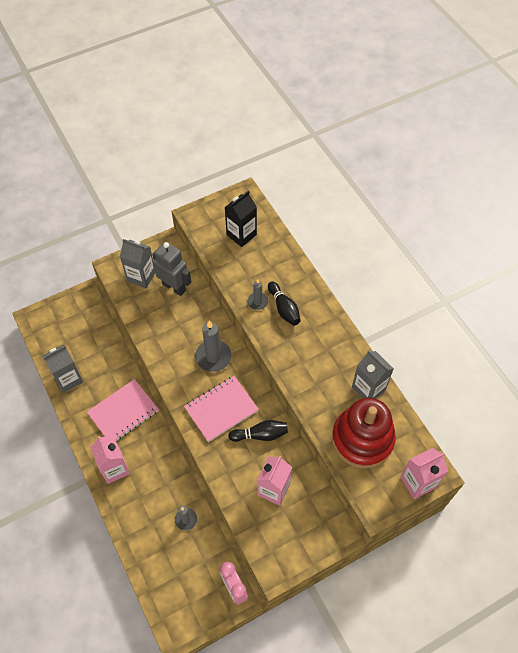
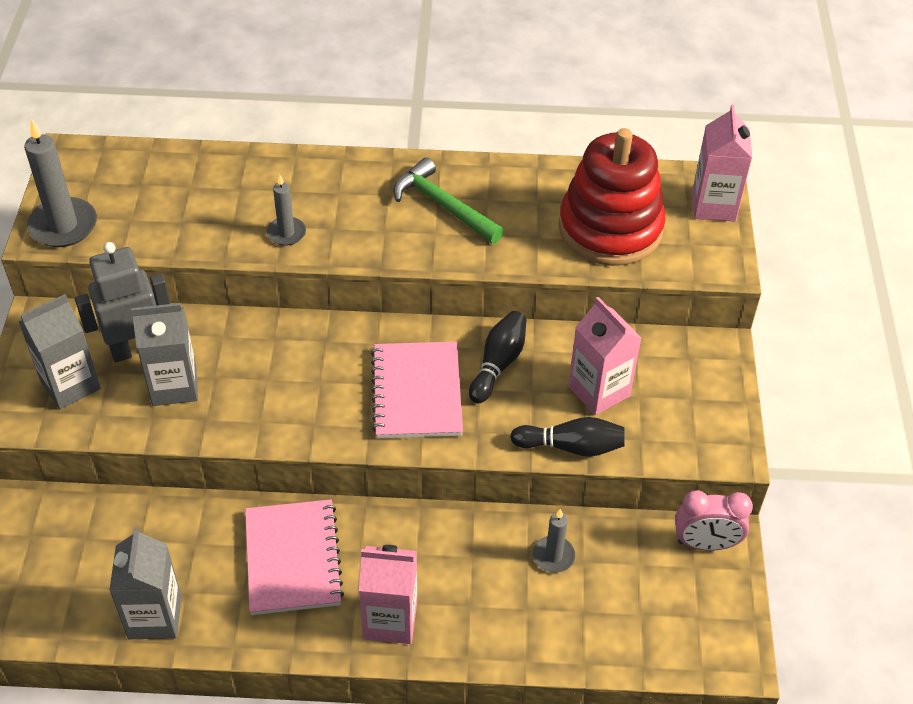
camera: 60 degrees left, 10 degrees down
(213, 357) = (315, 359): grey candle -> grey candle (63, 226)
(241, 235) = (144, 194): black carton -> none
(284, 308) = (326, 209): black bowling pin -> black bowling pin (571, 446)
(322, 355) = (443, 206): none -> green hammer
(368, 389) = (537, 184): grey carton -> grey carton (174, 386)

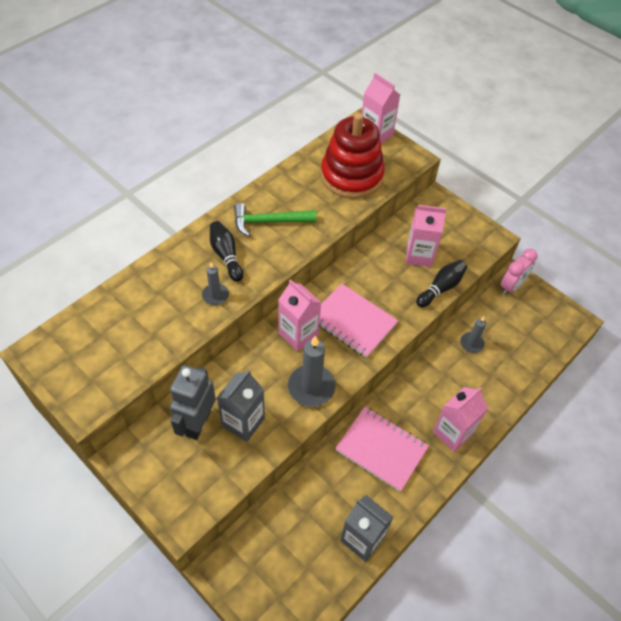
camera: 50 degrees left, 5 degrees up
(63, 226) = (89, 393): grey candle -> grey candle (311, 387)
(70, 385) = (189, 473): grey carton -> none
(342, 354) = (298, 334): none -> pink carton
(498, 364) = (367, 279): black bowling pin -> black bowling pin (226, 256)

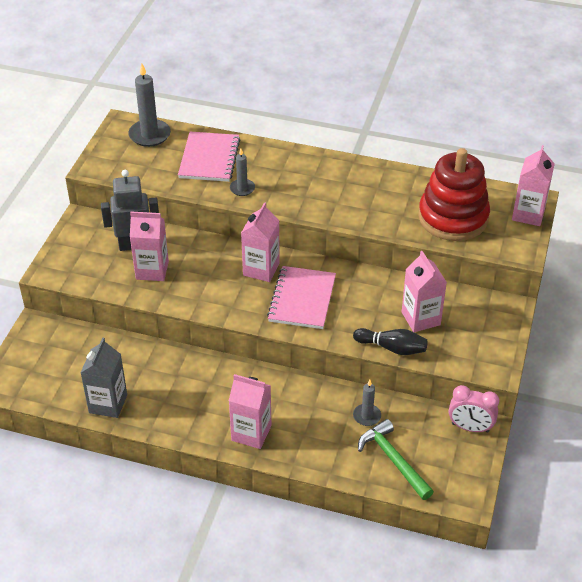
camera: 65 degrees right, 10 degrees down
(226, 256) = (288, 178): black bowling pin -> none
(243, 422) = (152, 270): grey carton -> pink carton
(269, 222) = (347, 187): green hammer -> green hammer (393, 460)
(311, 387) = (213, 297): grey candle -> grey candle (149, 135)
(381, 449) = (200, 387): pink notebook -> pink notebook (209, 158)

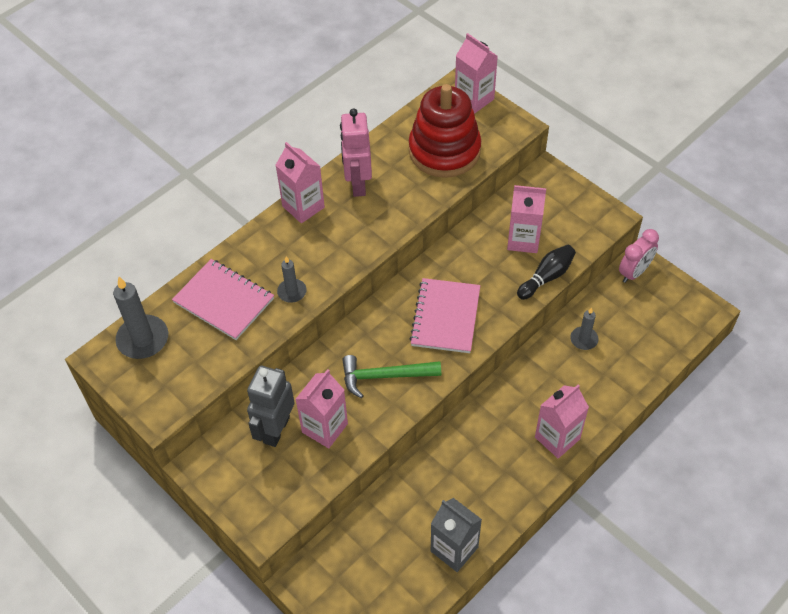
camera: 60 degrees left, 10 degrees up
(261, 269) = (384, 332): pink carton -> pink carton (303, 207)
(302, 299) = (445, 317): pink notebook -> pink notebook turned 60 degrees clockwise
(375, 182) = (358, 184): none -> pink robot
(393, 460) = (642, 343): green hammer -> green hammer (385, 376)

